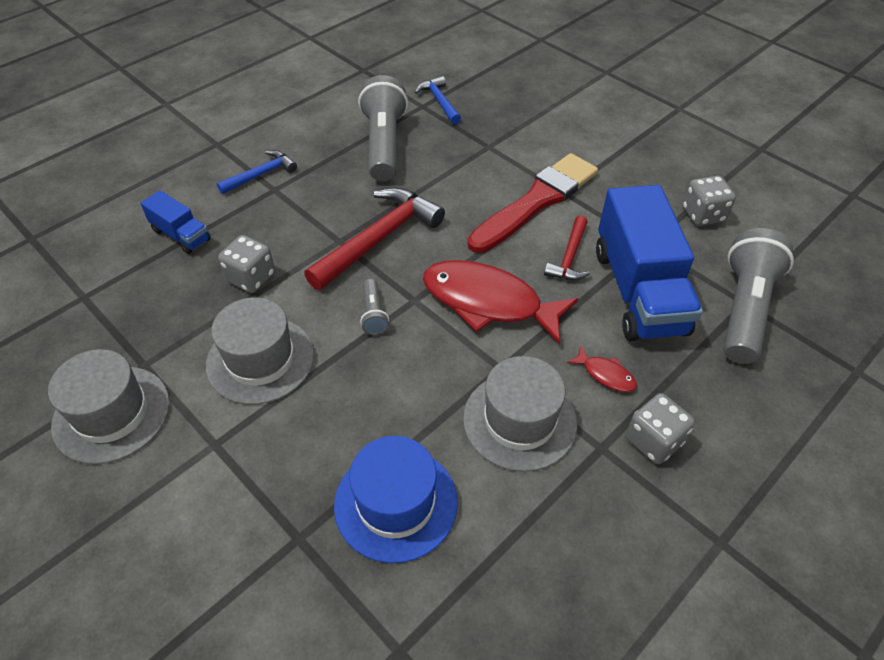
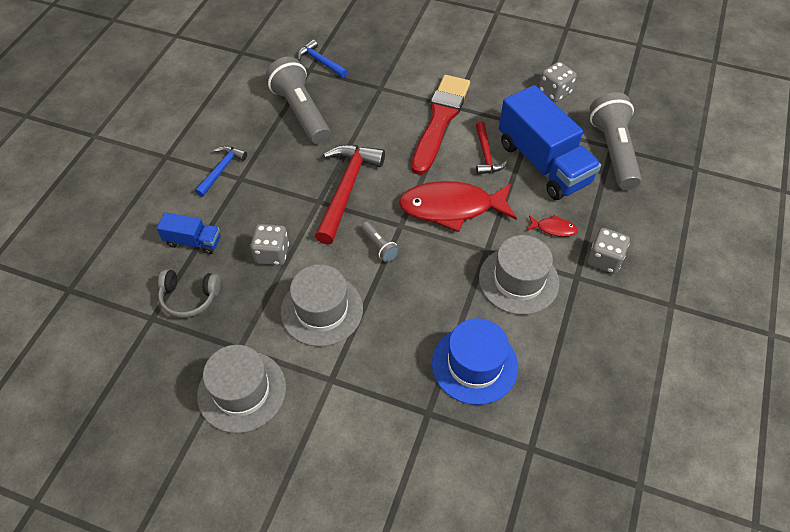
camera: 25 degrees left, 5 degrees up
(134, 290) = (189, 297): none -> grey headphones

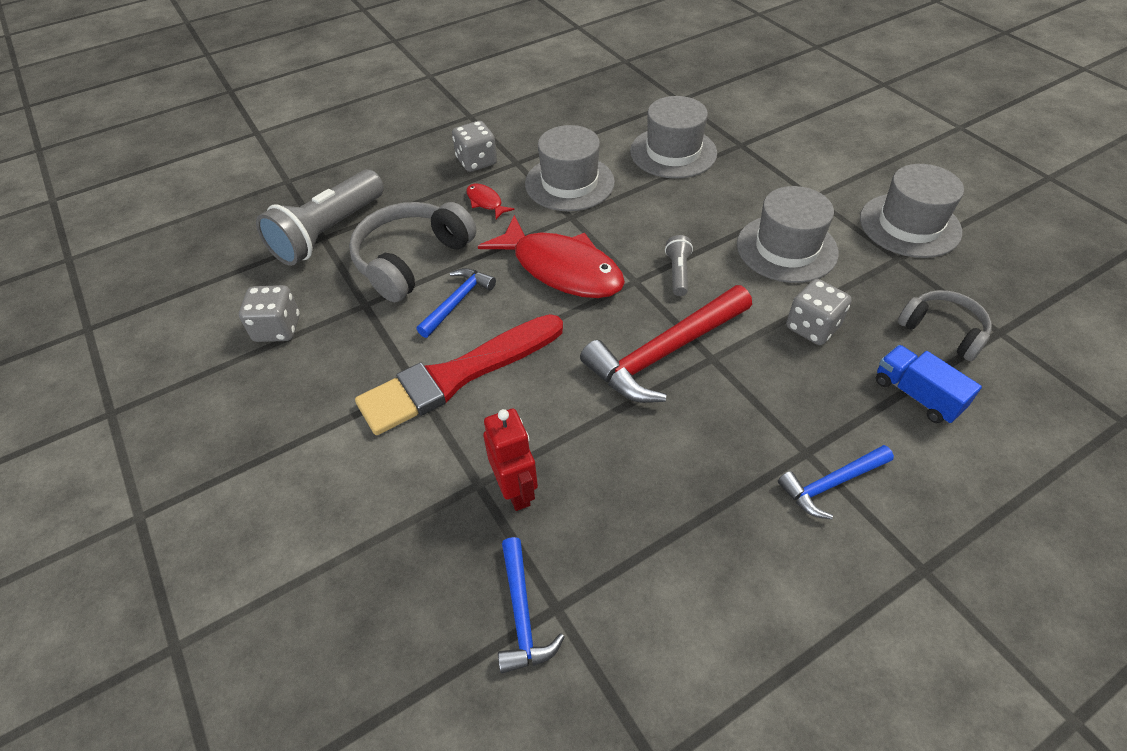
camera: 140 degrees left, 5 degrees down
(301, 112) = (639, 517): grey flashlight -> none
(362, 94) = (516, 490): none -> red robot
(474, 364) = (673, 152): blue hat -> grey hat
(486, 155) = (457, 301): red hammer -> blue hammer
(543, 163) = (411, 260): blue truck -> grey headphones

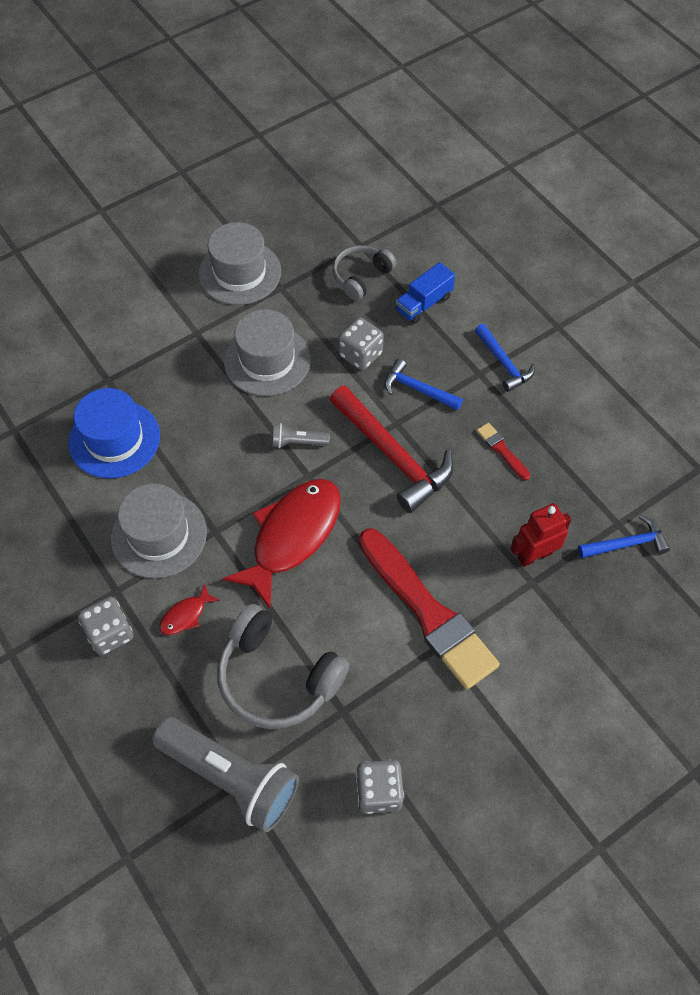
camera: 95 degrees left, 10 degrees up
(457, 301) = (337, 624): blue hammer -> blue hammer (417, 389)
(673, 152) = (114, 439): grey hat -> blue hat
(679, 468) = (502, 450): none -> red brush

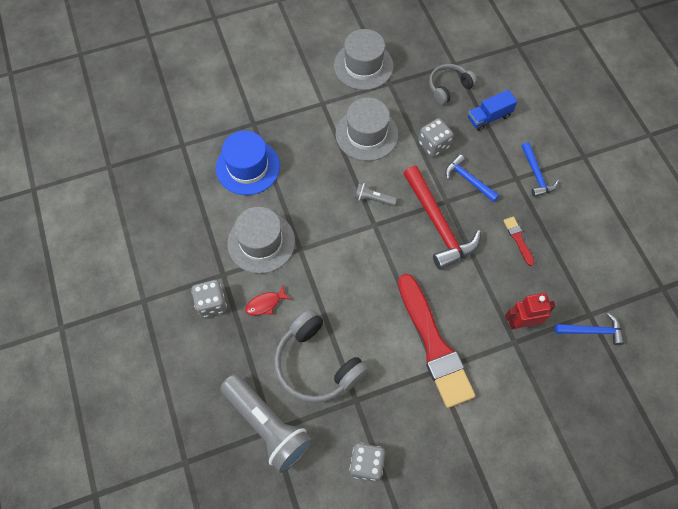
camera: 15 degrees right, 5 degrees up
(292, 536) = (352, 266): red fish -> none

